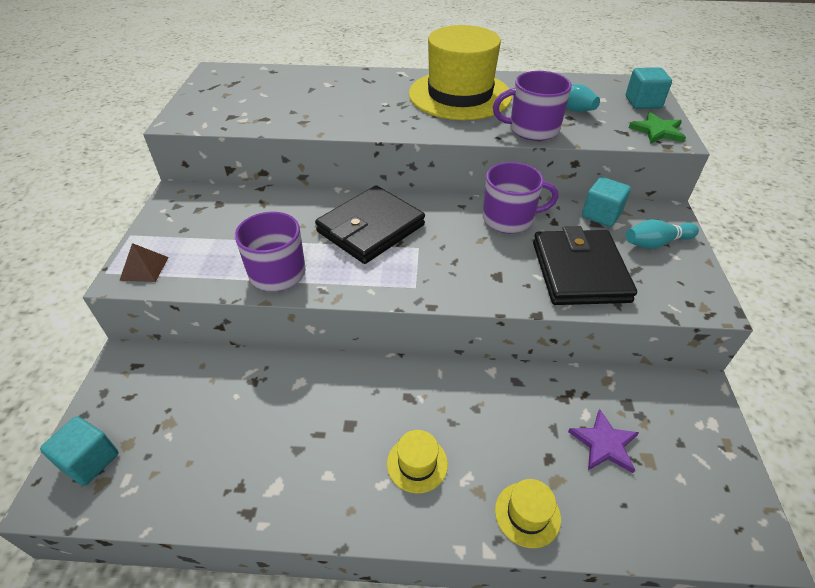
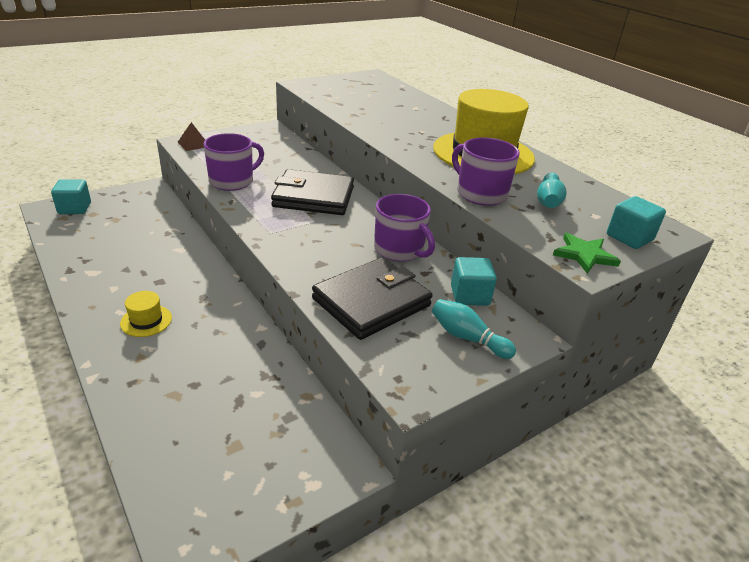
camera: 50 degrees right, 10 degrees down
(527, 514) = (134, 388): yellow hat -> none
(604, 444) = (232, 413): purple star -> none

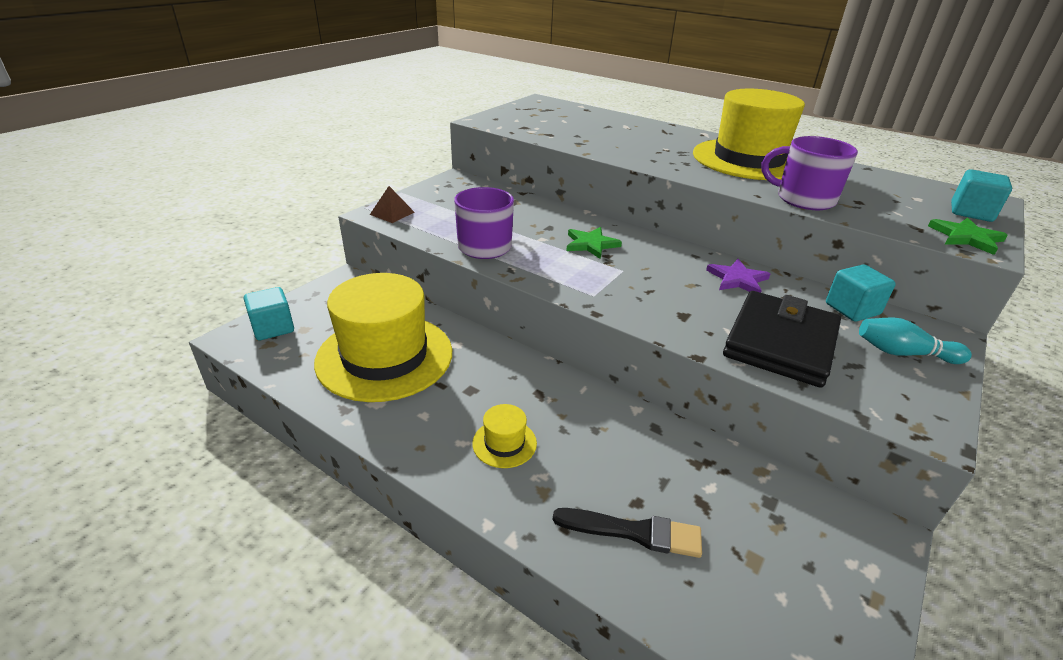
camera: 20 degrees left, 0 degrees up
(125, 244) = (385, 356): none -> yellow hat
(172, 401) = (634, 532): none -> black brush
(313, 197) = (591, 244): black wallet -> green star
(400, 249) = (737, 279): purple mug -> purple star
(548, 201) = (865, 193): turquoise bowling pin -> none

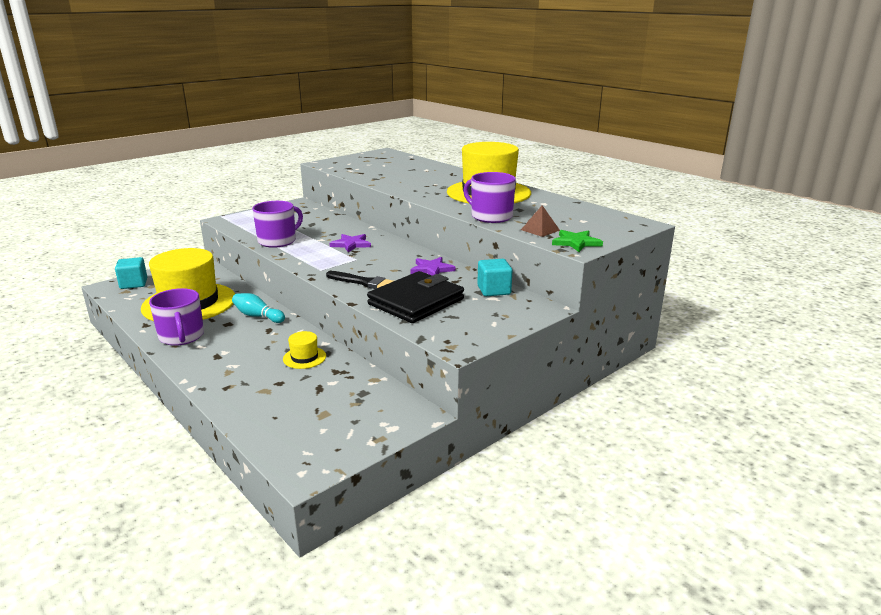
camera: 15 degrees right, 10 degrees down
(392, 213) = (235, 220): brown pyramid -> brown pyramid (540, 230)
(419, 426) = (181, 336): none -> purple mug
(504, 443) = (225, 349): yellow hat -> yellow hat (304, 357)
(591, 244) = (351, 244): green star -> purple star
(634, 532) = (264, 394): black brush -> black brush (365, 282)
(903, 353) = (496, 314): turquoise bowling pin -> turquoise bowling pin (258, 316)
(971, 212) = (610, 230): turquoise cube -> none

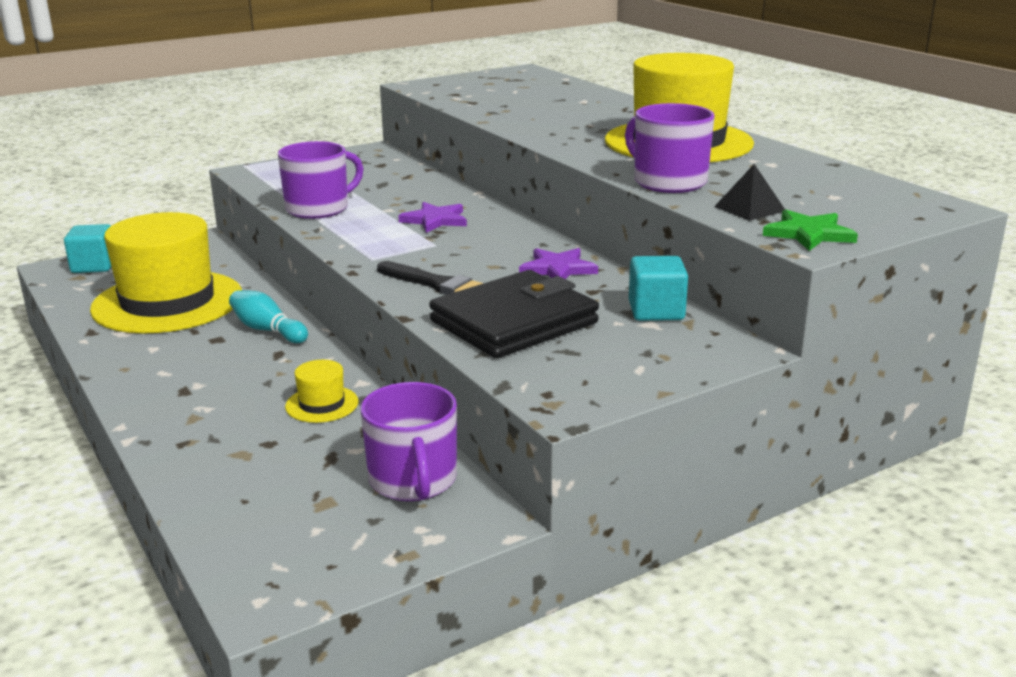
camera: 10 degrees right, 0 degrees up
(181, 336) = (139, 355): purple mug -> purple mug (413, 480)
(540, 230) = (750, 208): brown pyramid -> black pyramid

